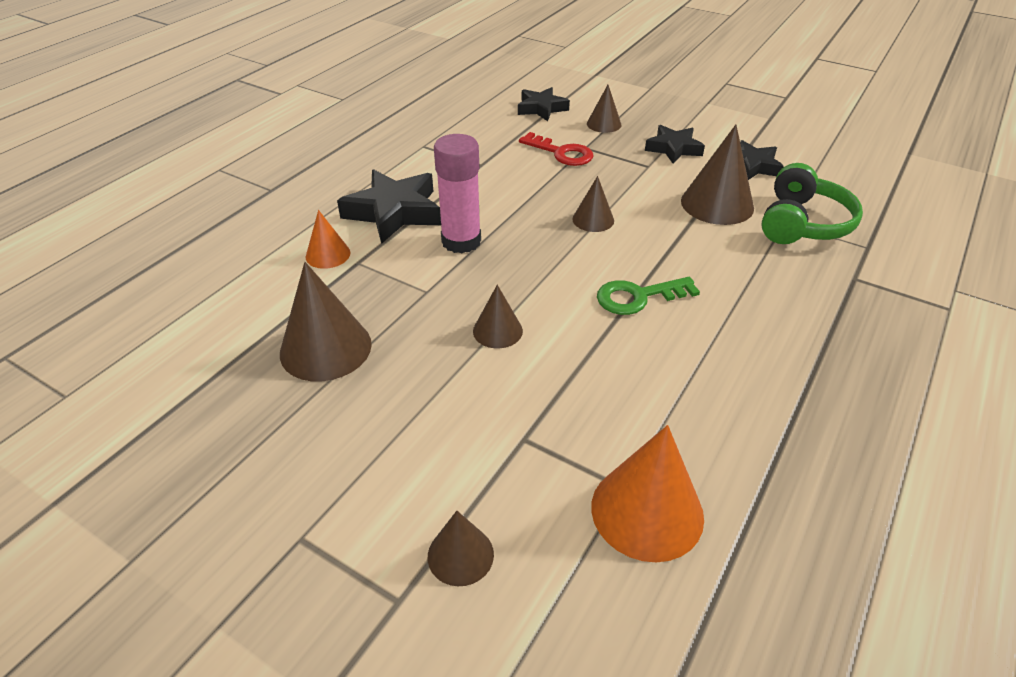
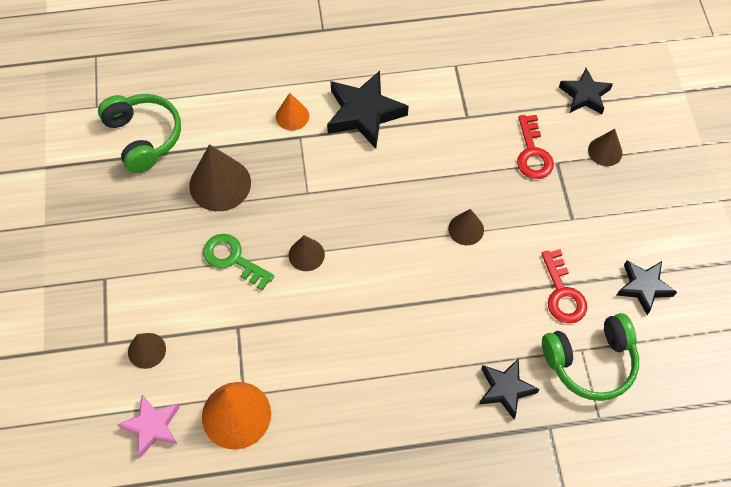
camera: 50 degrees right, 20 degrees up
(172, 377) = (143, 137): none -> green headphones
(461, 241) = (370, 173): pink glue stick -> none
(585, 622) = (152, 426): none -> pink star
(638, 297) = (405, 308): green key -> green key (233, 259)
(673, 148) = (615, 220): black star -> black star (505, 389)
(717, 204) = (562, 293): brown cone -> red key

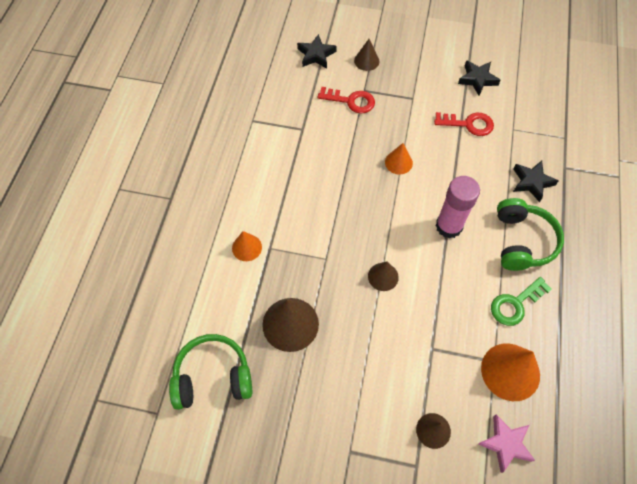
camera: 70 degrees left, 0 degrees up
(233, 259) = (368, 334): green key -> green key (515, 304)
(364, 113) = (268, 194): black star -> none
(399, 306) = (449, 226): none -> pink glue stick
(466, 229) = (398, 162): brown cone -> orange cone
(590, 361) = (523, 127): green headphones -> green headphones (522, 241)

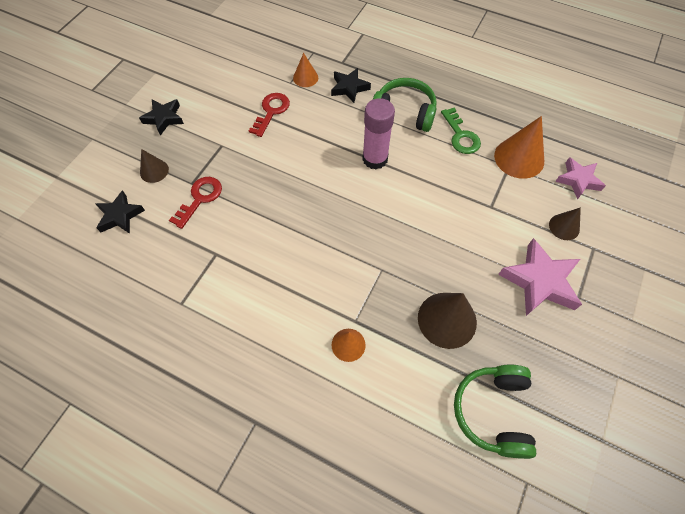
camera: 75 degrees left, 0 degrees up
(356, 408) = (539, 281): none -> pink star
(383, 276) = (413, 225): brown cone -> none
(398, 162) = (292, 178): orange cone -> orange cone (305, 78)
(477, 79) = (224, 90): black star -> black star (164, 118)

